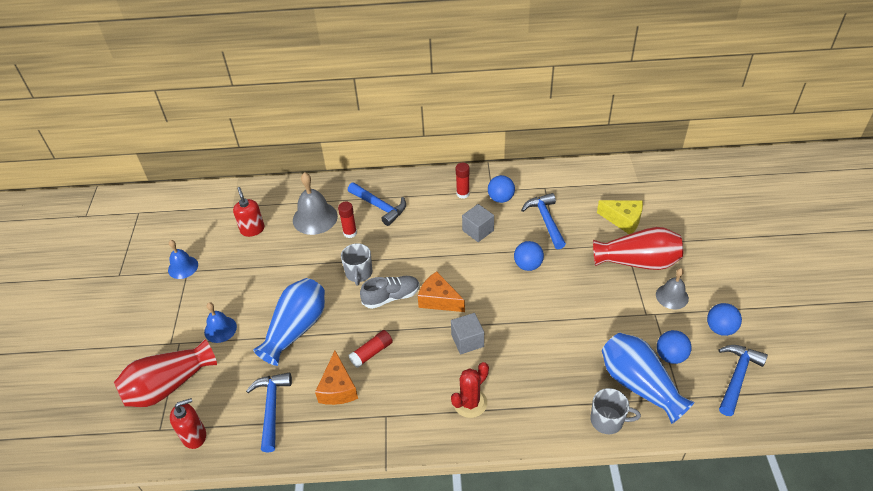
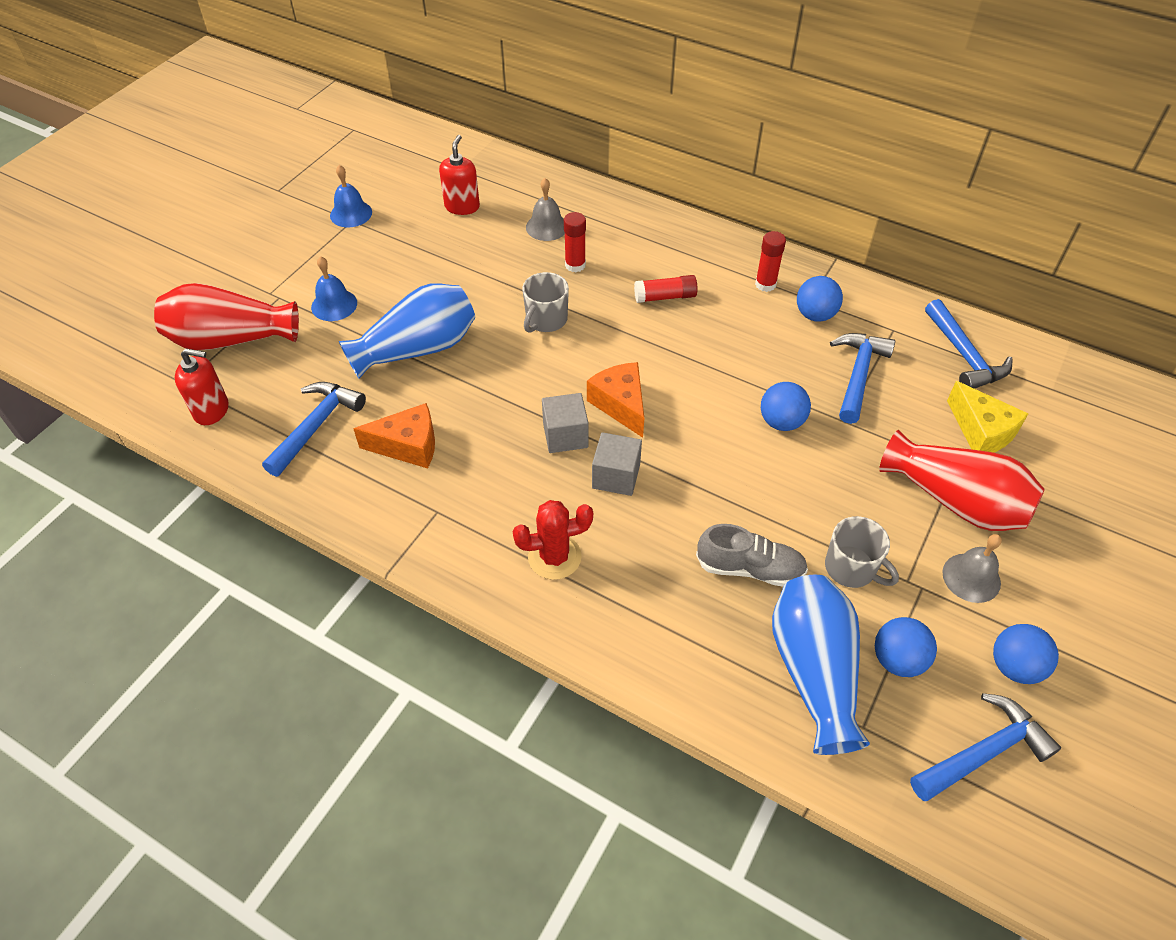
camera: 30 degrees right, 5 degrees up
(315, 218) = (547, 227): grey bell -> grey bell, size x0.63
(338, 388) = (408, 446): orange cheese -> orange cheese turned 120 degrees counterclockwise
(371, 353) = (483, 425): red glue stick -> red glue stick (665, 297)
(379, 207) = (639, 250): blue hammer -> blue hammer (964, 355)
(391, 297) = (562, 369): grey shoe -> grey shoe (750, 568)
(478, 230) = (747, 342): grey cube -> grey cube (565, 435)
(608, 420) = (726, 692): grey mug -> grey mug (851, 568)

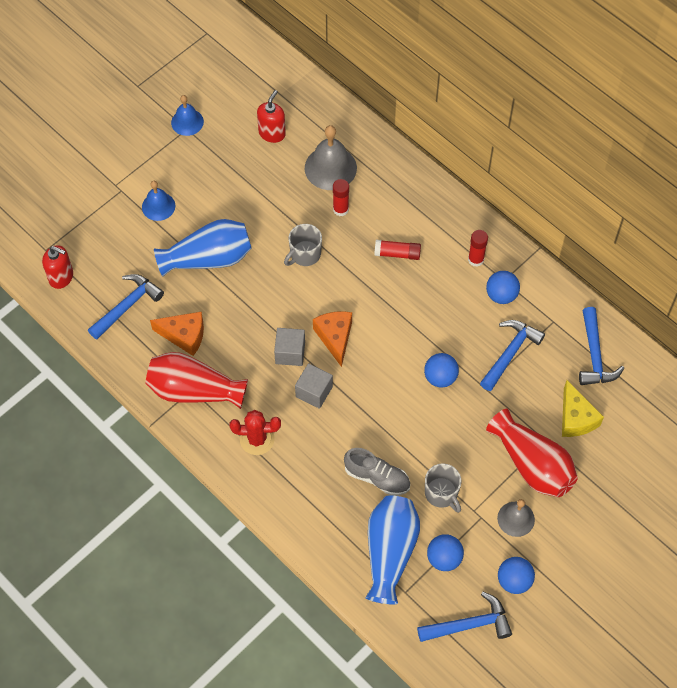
camera: 15 degrees right, 10 degrees up
(231, 339) = (82, 220): red vase -> red vase (194, 390)
(547, 227) = (330, 168): grey bell -> grey bell, size x1.59

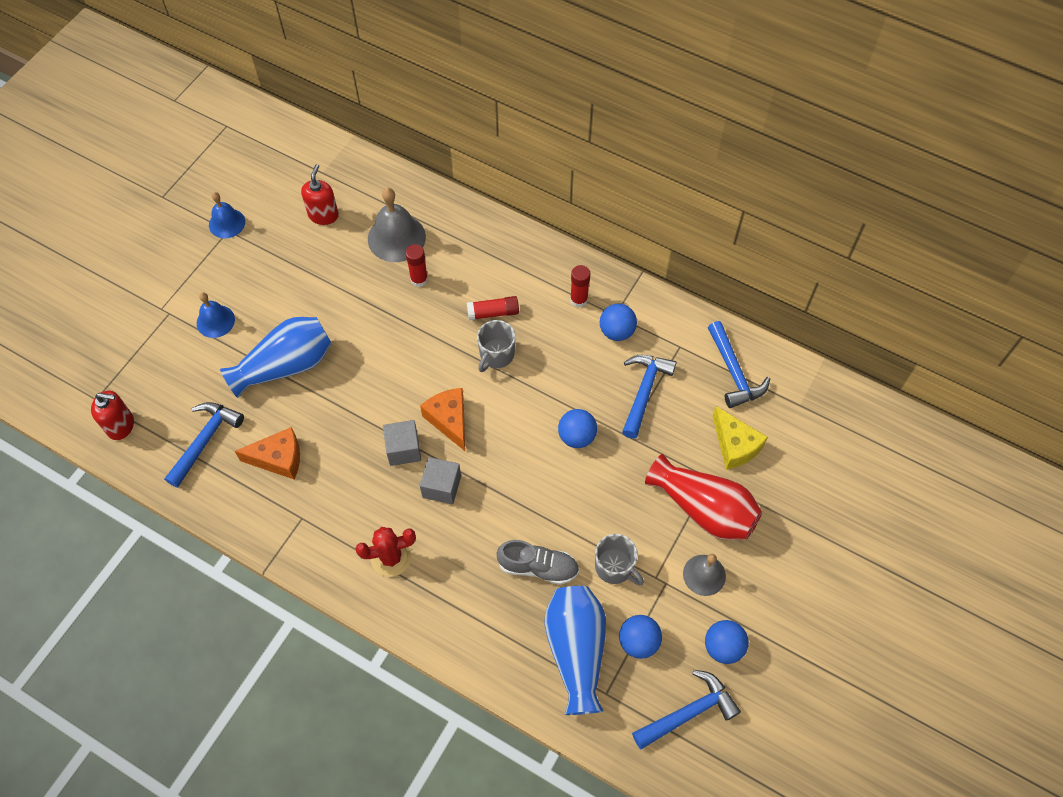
camera: 15 degrees left, 0 degrees up
(194, 390) = (305, 519): red vase -> none
(304, 254) = (392, 337): grey mug -> grey mug (496, 355)

